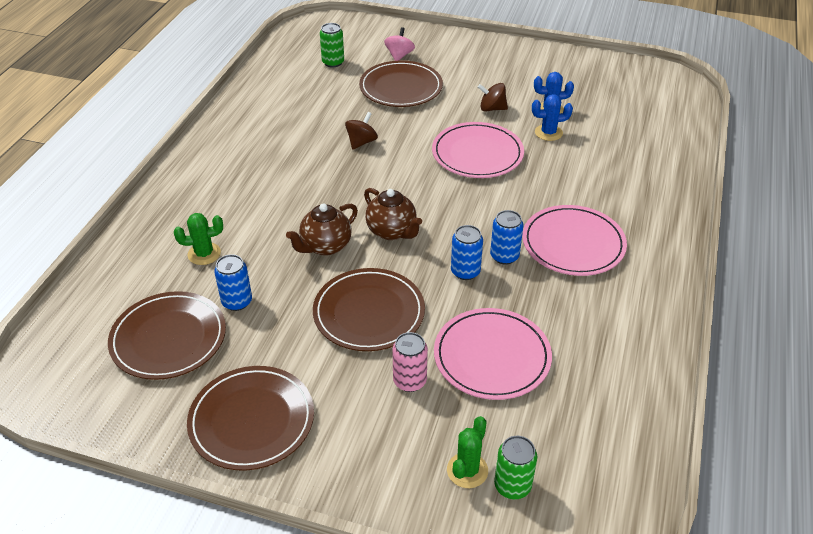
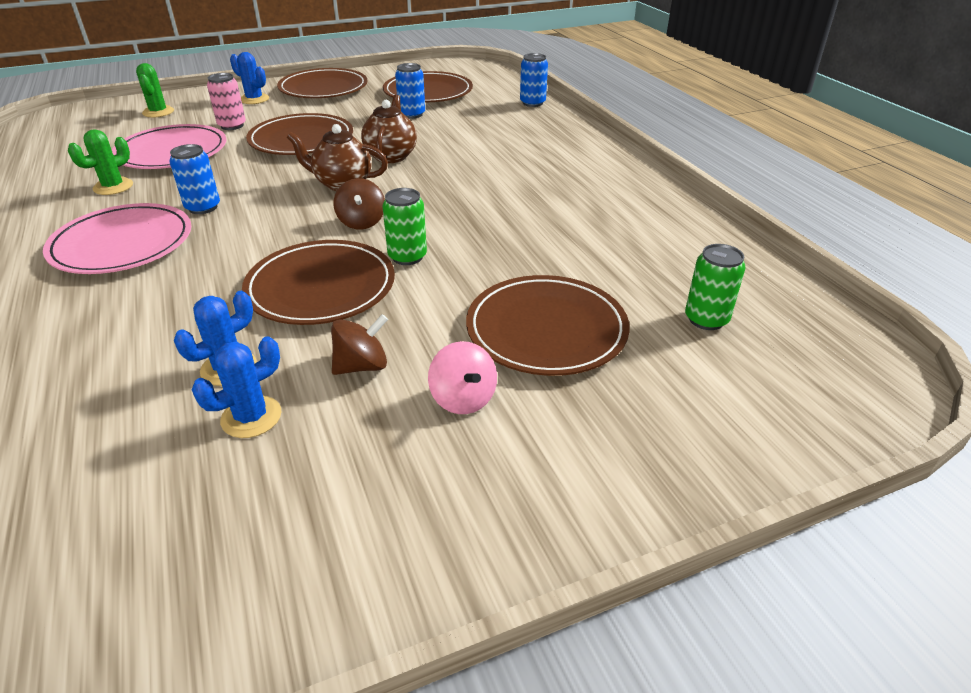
camera: 140 degrees right, 5 degrees down
(204, 254) = (480, 122): green cactus -> green cactus (113, 187)
(345, 439) = (254, 99): none -> blue cactus
(361, 142) = (485, 238): brown spinning top -> brown spinning top (361, 222)
(399, 56) = (641, 390): pink spinning top -> pink spinning top (463, 398)
(465, 271) = (237, 185): blue can -> blue can (532, 103)
(477, 154) = (321, 287): pink plate -> brown plate
(512, 486) = (121, 116): green can -> green can (407, 257)

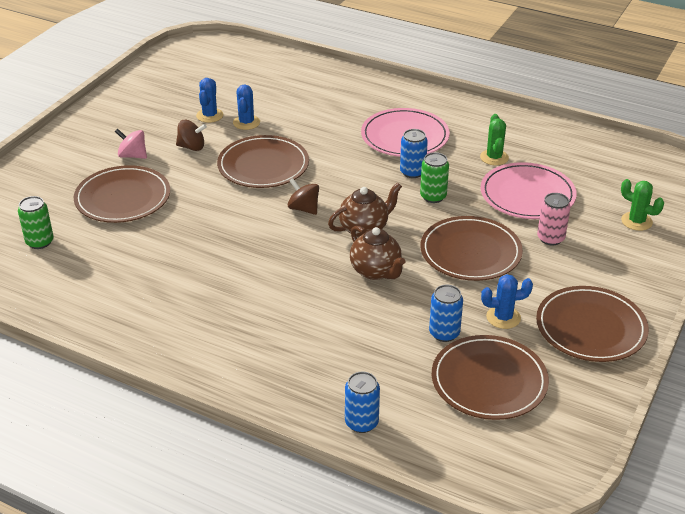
camera: 140 degrees right, 0 degrees up
(254, 99) = (609, 277): blue cactus -> blue cactus (503, 317)
(362, 366) = (191, 147): brown spinning top -> brown spinning top turned 105 degrees counterclockwise
(407, 257) = (243, 201): green can -> green can (433, 196)

